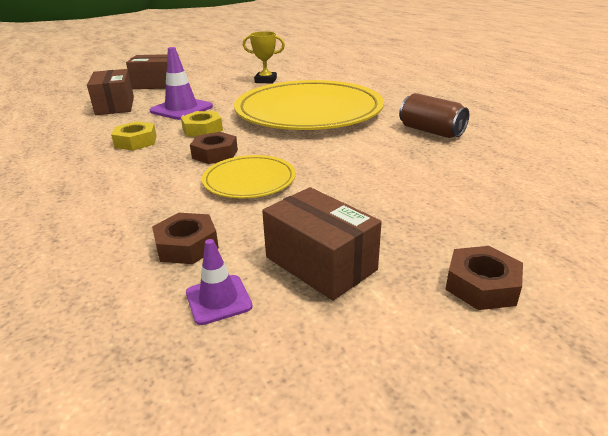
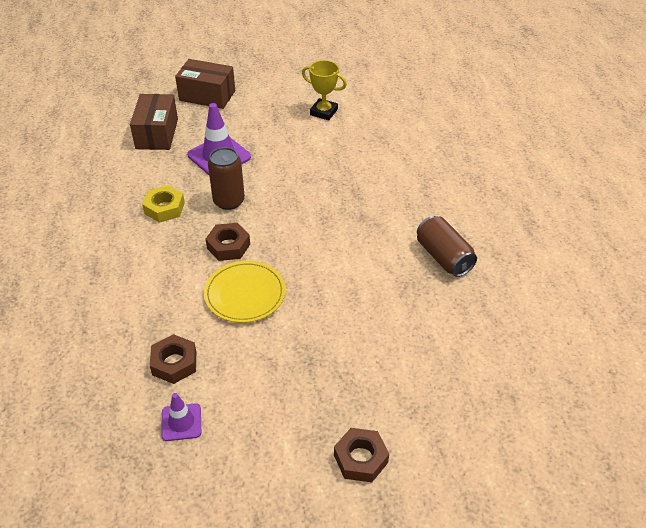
camera: 15 degrees right, 15 degrees up
(202, 129) = (229, 201): yellow nut -> brown can
(309, 111) = (342, 190): yellow plate -> none
(320, 263) = (261, 407): brown box -> none

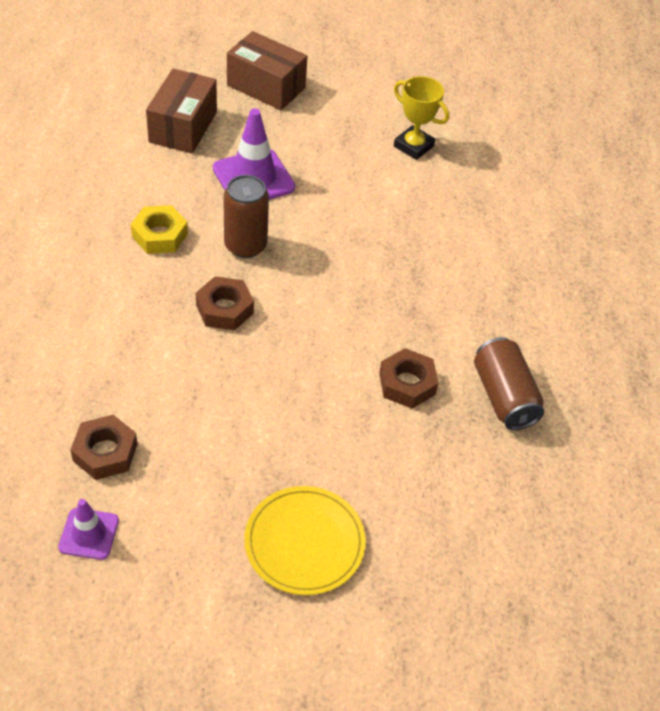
camera: 10 degrees right, 5 degrees up
(245, 294) = (224, 381): yellow plate -> yellow plate (304, 542)
(360, 459) = (297, 646): brown nut -> brown nut (407, 383)

